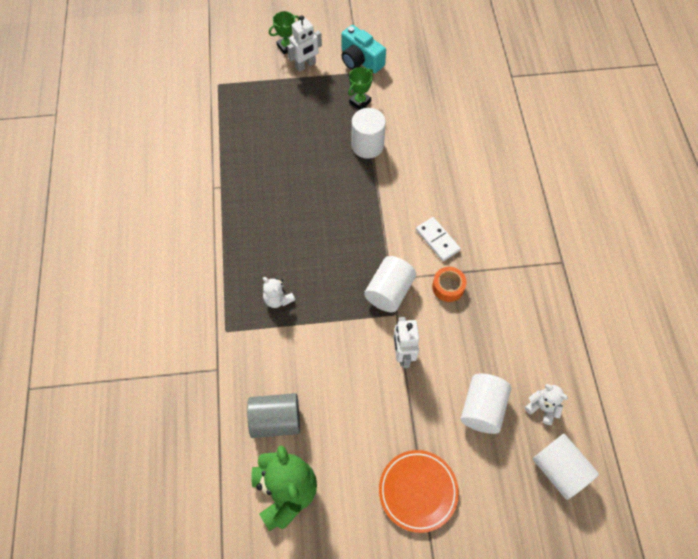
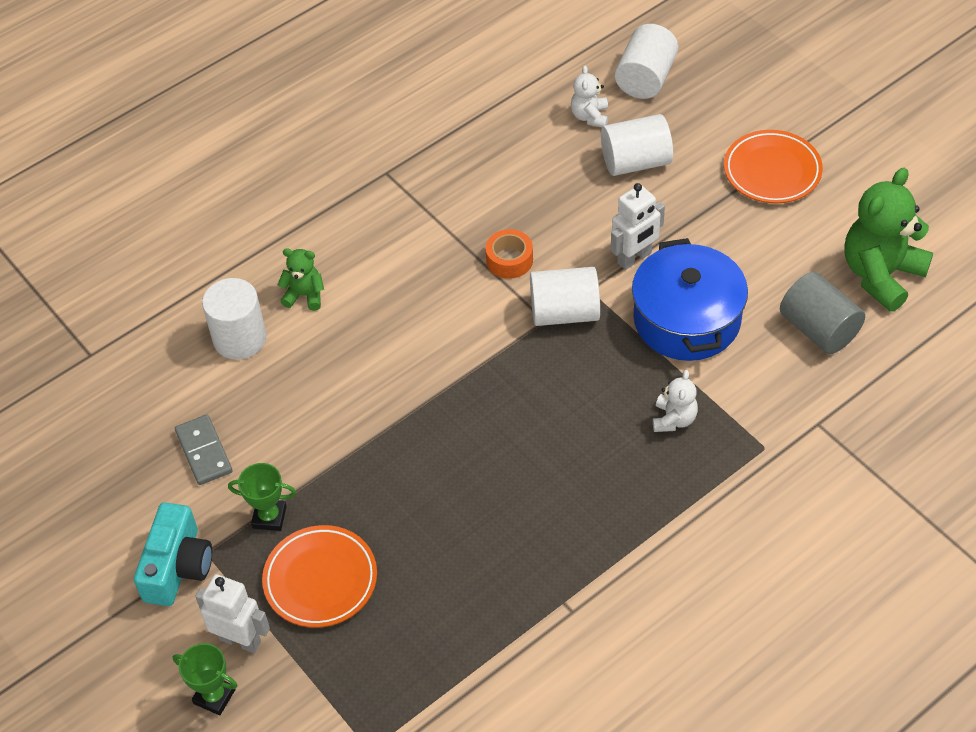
camera: 120 degrees left, 10 degrees down
(311, 105) = (320, 580): none -> orange plate
(337, 351) = (687, 319): none -> blue pot
(367, 145) = (349, 461): white cylinder -> white cylinder (239, 338)
(417, 94) = (204, 452): none -> grey domino
(437, 240) = (449, 302): white domino -> none
(490, 177) = (304, 295): none -> green teddy bear

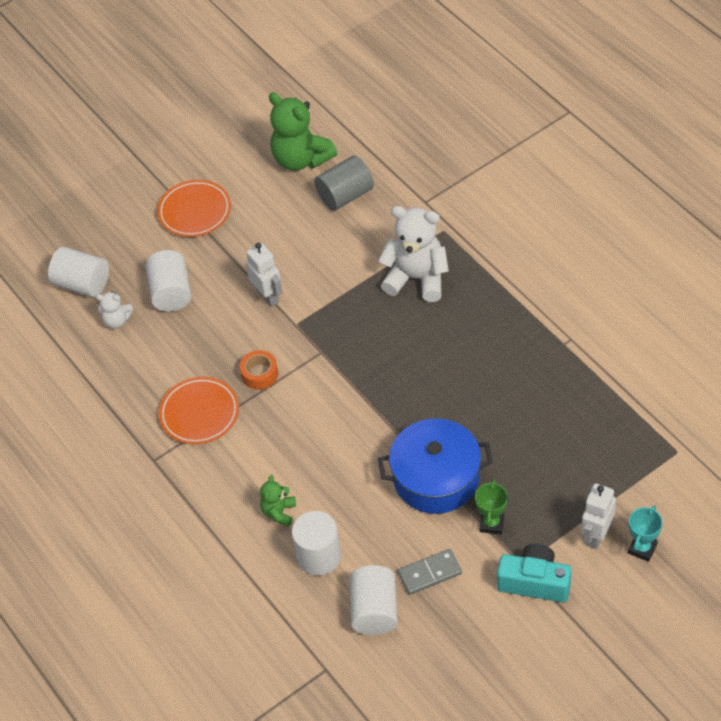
camera: 85 degrees left, 0 degrees up
(214, 696) = (642, 548): green trophy -> turquoise trophy
(320, 580) = (546, 487): orange plate -> orange plate (199, 413)
(564, 312) = (315, 340): white cylinder -> white cylinder (374, 610)
(674, 419) = (417, 278): white teddy bear -> white teddy bear, size x1.99
(687, 319) = (329, 268): blue pot -> blue pot (436, 478)

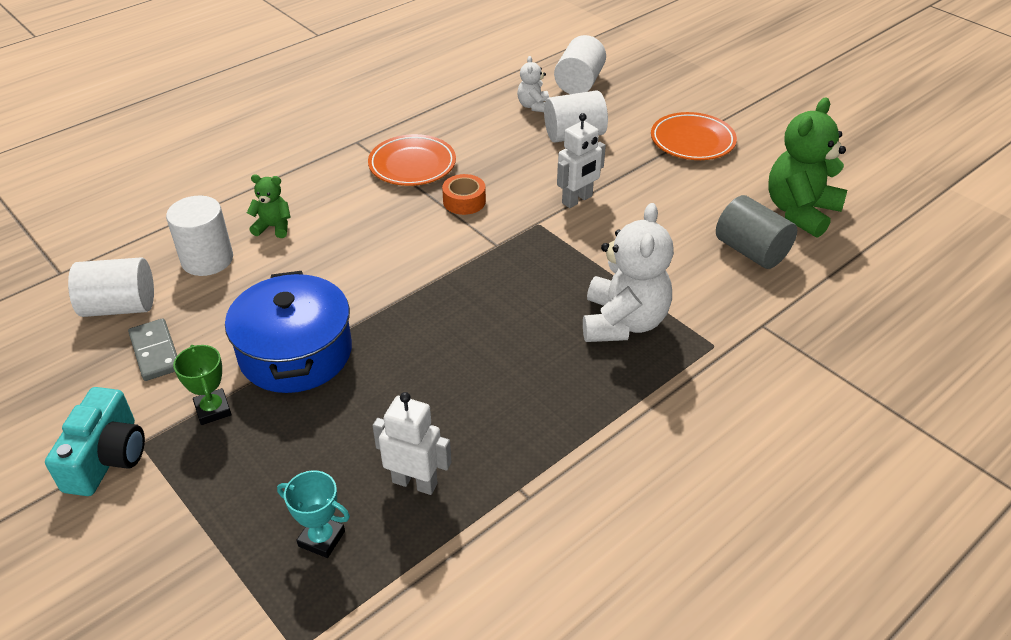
camera: 80 degrees right, 10 degrees down
(491, 523) = (213, 410): green trophy -> green trophy turned 60 degrees clockwise
(596, 535) = (162, 531): white robot -> white robot (415, 482)
(642, 548) = (122, 592): turquoise trophy -> turquoise trophy (321, 539)

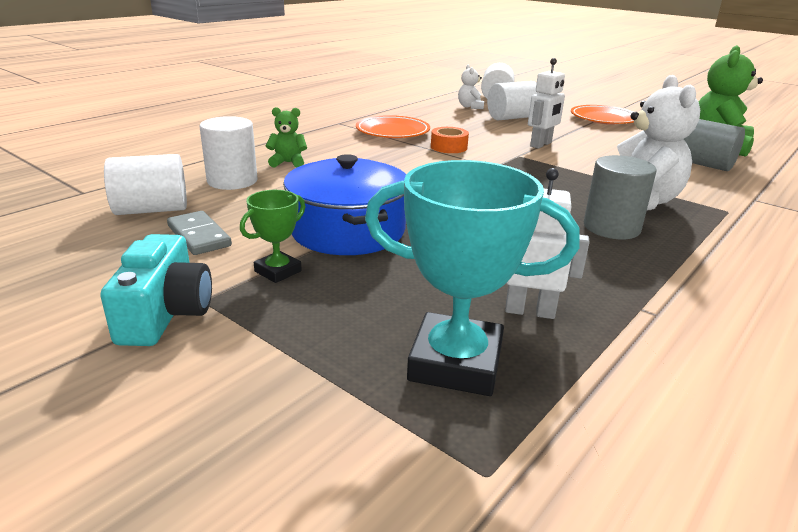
camera: 10 degrees left, 15 degrees down
(213, 410) = (278, 271): green trophy -> green trophy turned 75 degrees clockwise
(321, 539) = (455, 363): turquoise trophy -> turquoise trophy, size x1.97
(565, 366) = (611, 227): none -> grey cylinder

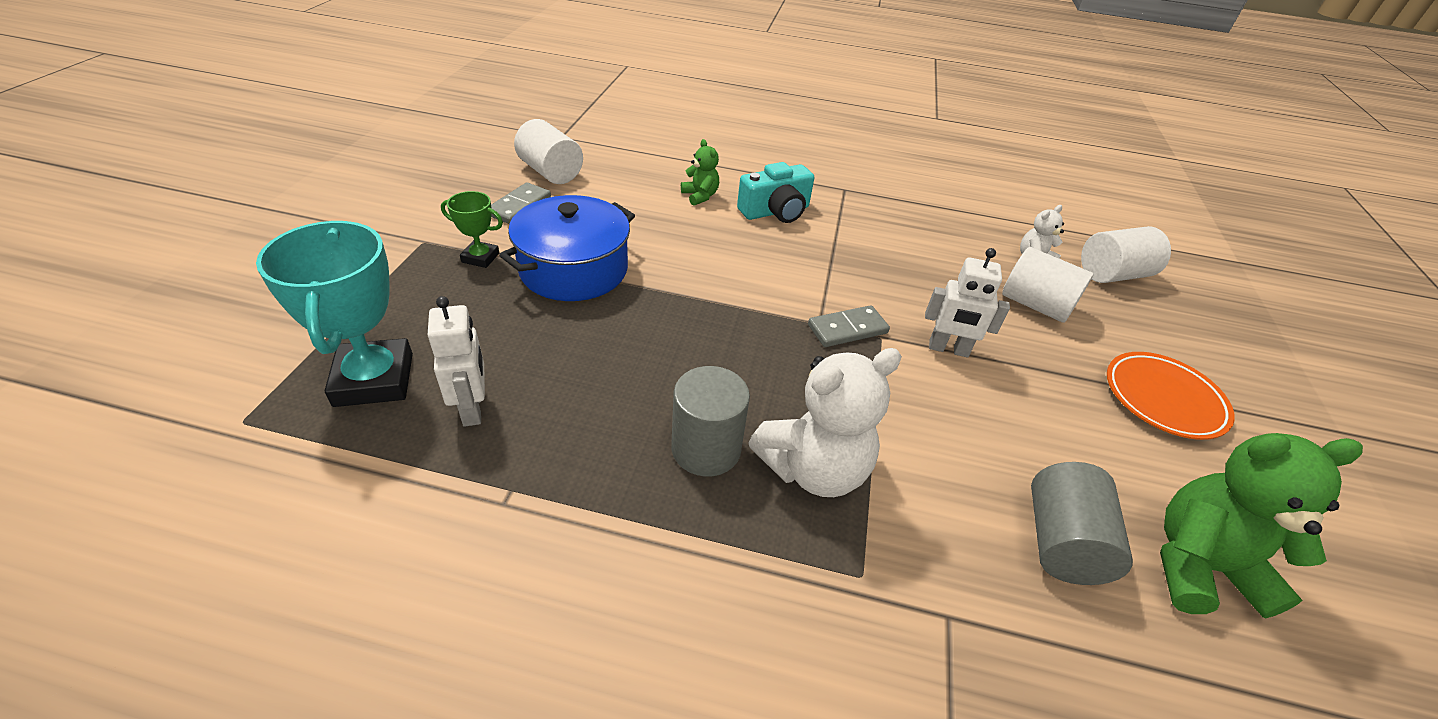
camera: 60 degrees right, 15 degrees up
(165, 313) = (400, 234): turquoise camera -> turquoise camera (775, 211)
(232, 181) = (633, 184): white cylinder -> none
(392, 132) = (857, 228): orange plate -> none
(449, 147) = (851, 277): orange tape -> none
(505, 161) = (847, 329): none -> grey domino

